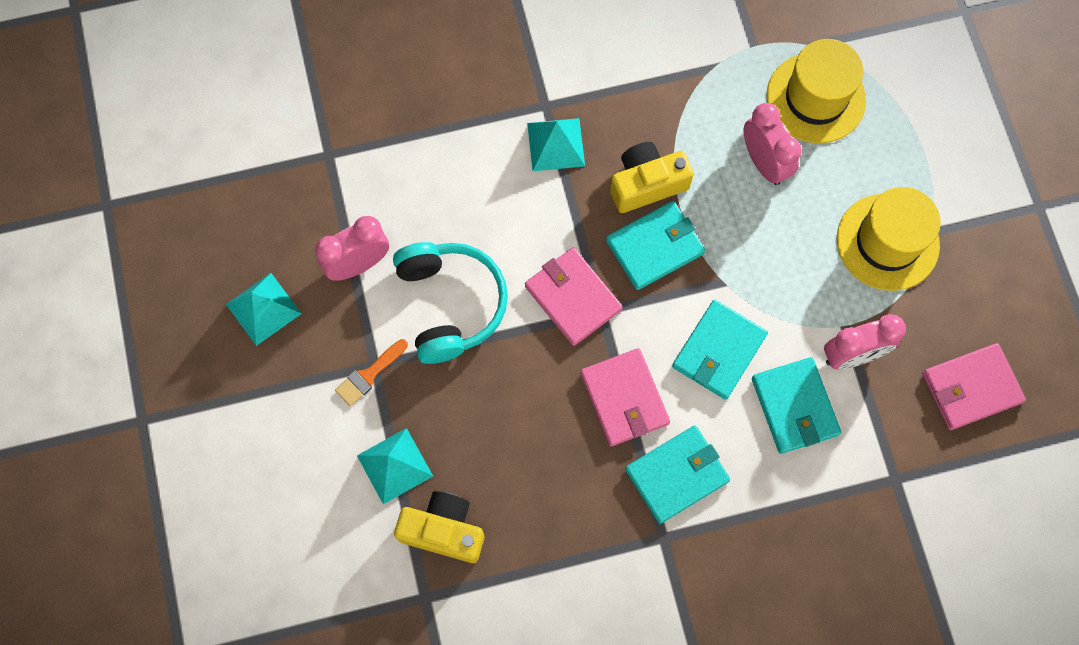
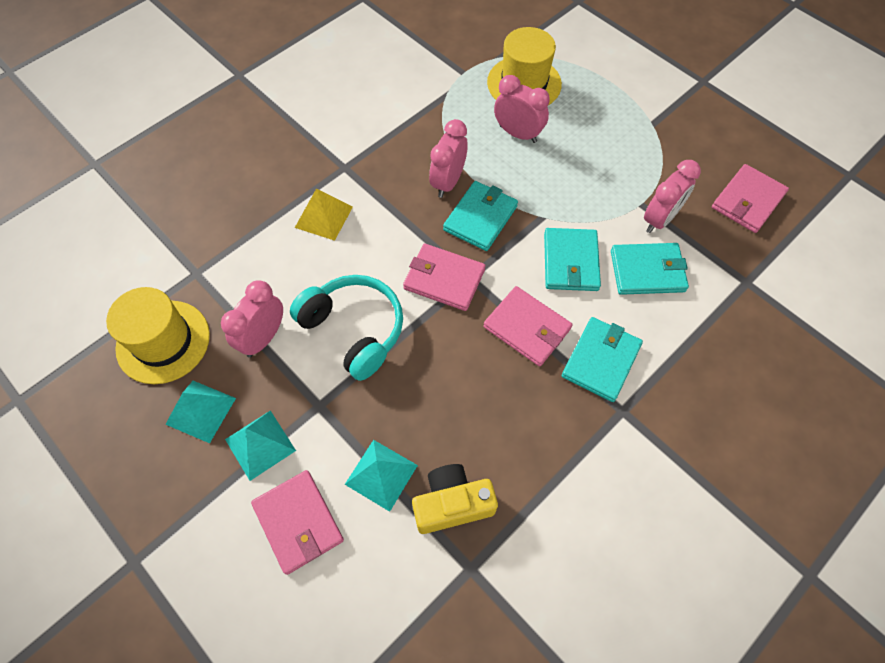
camera: 30 degrees left, 10 degrees down
(297, 467) = (298, 522): none -> pink wallet
(369, 375) = (319, 415): orange brush -> none
(490, 156) = (324, 217): none -> yellow pyramid
(556, 144) = (367, 187): turquoise pyramid -> turquoise pyramid (260, 445)
(646, 184) = (448, 182): yellow camera -> pink clock
(795, 407) = (647, 271): turquoise wallet -> turquoise wallet turned 45 degrees counterclockwise
(887, 242) = (630, 142): yellow hat -> yellow hat (163, 341)

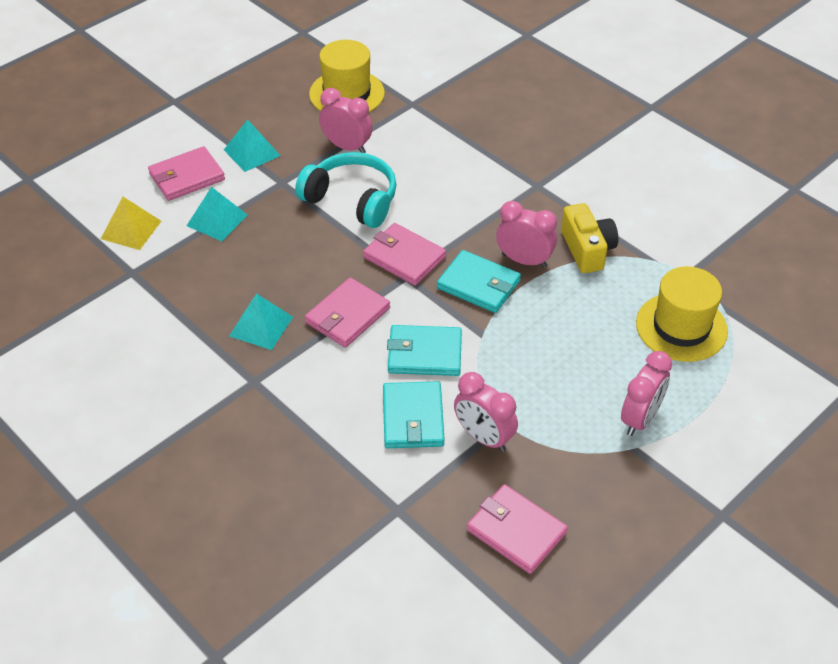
camera: 90 degrees right, 15 degrees down
(201, 411) = (284, 119): turquoise pyramid -> turquoise pyramid (261, 326)
(324, 217) = (475, 174): yellow pyramid -> yellow pyramid (131, 230)
(354, 329) = (352, 199): turquoise headphones -> turquoise headphones turned 105 degrees counterclockwise
(444, 279) = (404, 257): pink wallet -> pink wallet turned 75 degrees counterclockwise
(452, 503) = (186, 262): yellow camera -> yellow camera (587, 249)
(518, 134) = (599, 318): pink clock -> pink clock (640, 419)
(601, 360) = (308, 369): turquoise wallet -> none

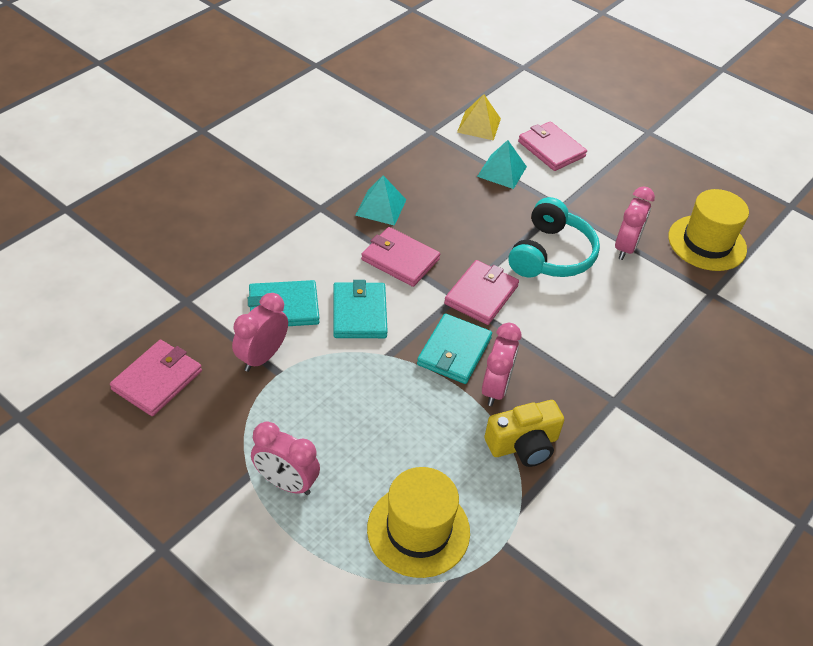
camera: 80 degrees right, 0 degrees up
(251, 152) = (596, 185): turquoise pyramid -> none

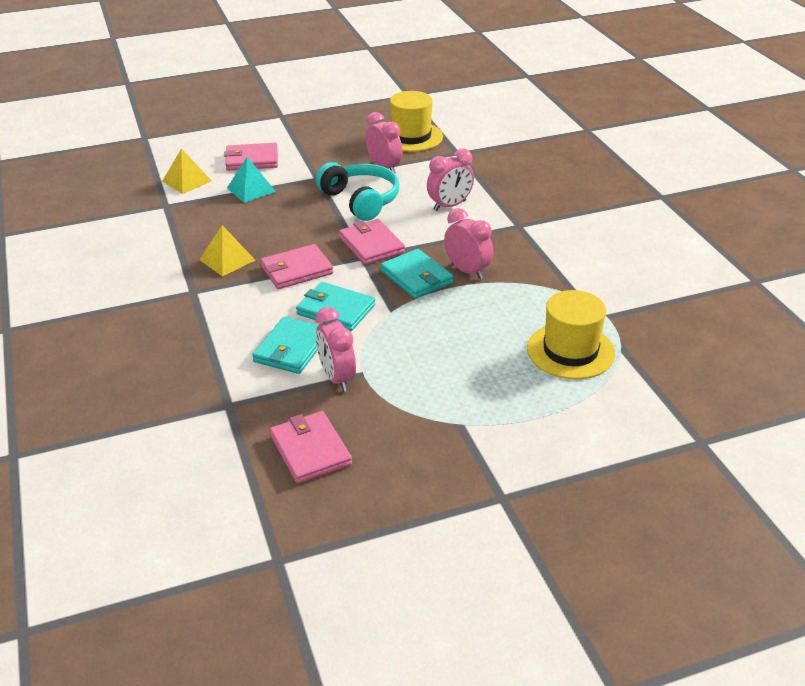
camera: 55 degrees left, 10 degrees down
(286, 483) = (481, 404): pink clock -> pink clock (449, 205)
(381, 207) = (227, 260): turquoise pyramid -> yellow pyramid
(523, 445) = (528, 277): yellow camera -> none

